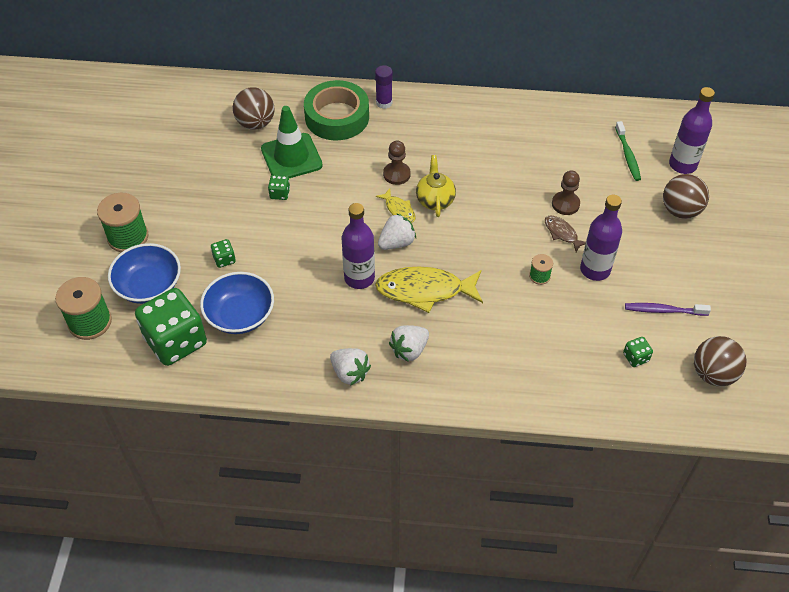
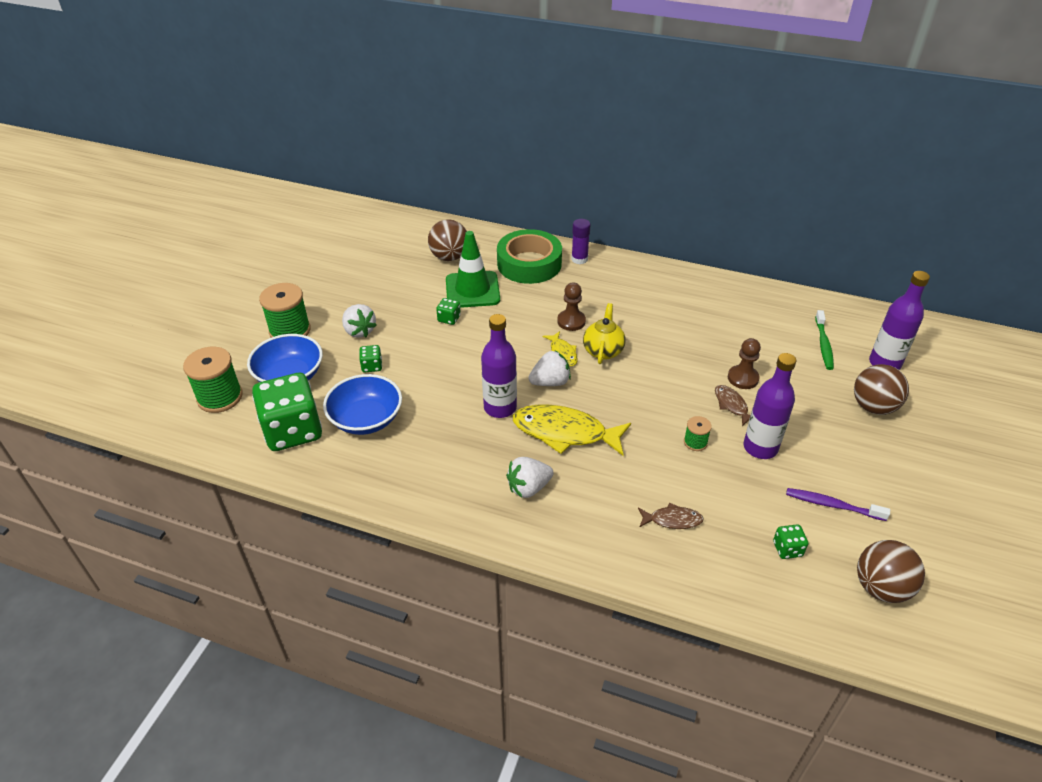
camera: 15 degrees right, 10 degrees down
(350, 373) = (456, 498): white strawberry -> white strawberry (359, 331)
(538, 352) = (672, 520): none -> brown fish

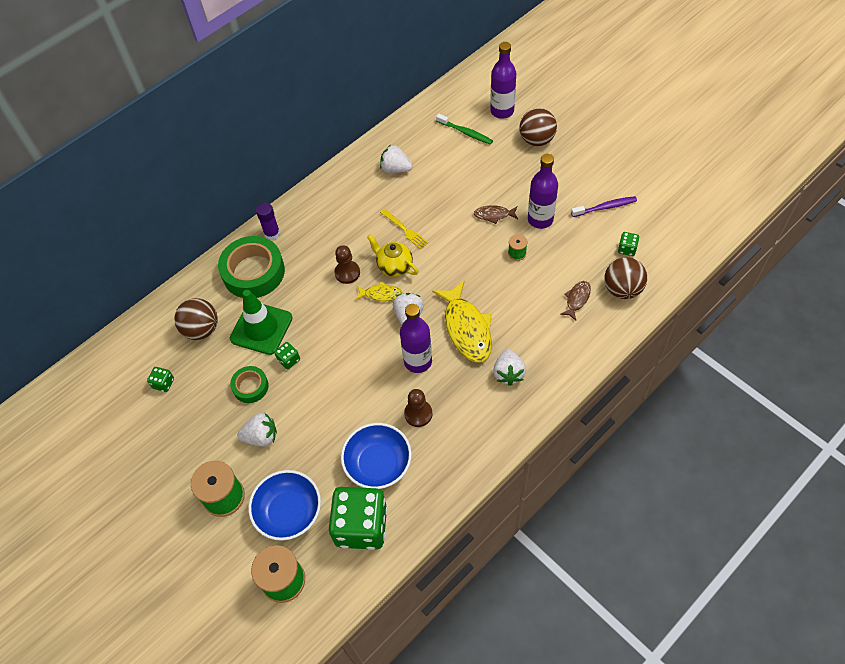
camera: 60 degrees left, 15 degrees up
(372, 366) = (315, 440): green dice -> green dice (163, 383)
(407, 306) = (250, 387): none -> green tape
(565, 432) = (466, 328): yellow fish -> yellow fish turned 60 degrees counterclockwise
(654, 343) = (405, 230): none -> yellow fork
(725, 310) = (395, 169): none -> white strawberry
(743, 378) = (472, 195): brown pawn -> brown pawn (418, 414)
(833, 505) = (605, 207): purple toothbrush -> purple toothbrush turned 150 degrees counterclockwise
(881, 588) = (673, 218): brown ball -> brown ball (622, 289)

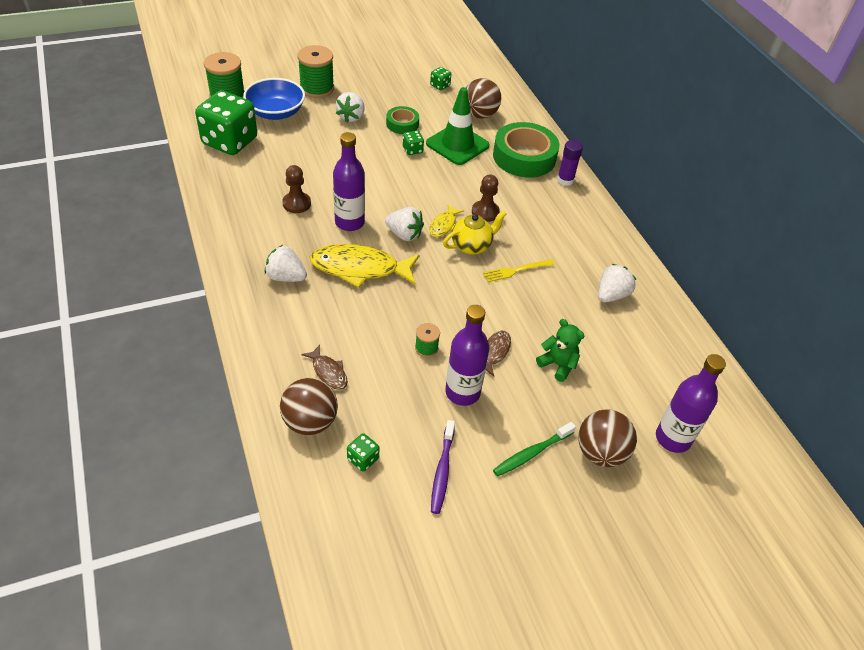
camera: 105 degrees right, 10 degrees down
(378, 464) = (272, 166): blue bowl -> none
(465, 132) = (646, 382): green toothbrush -> green toothbrush (532, 453)
(482, 179) = (558, 365): none -> green teddy bear

